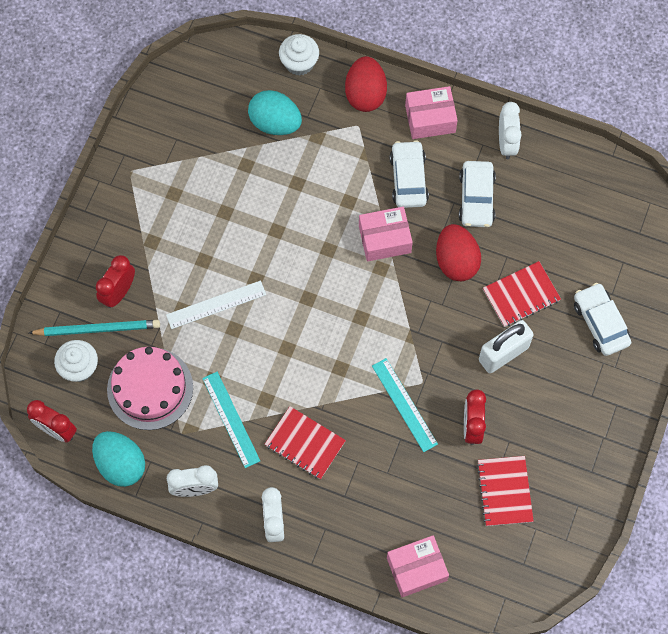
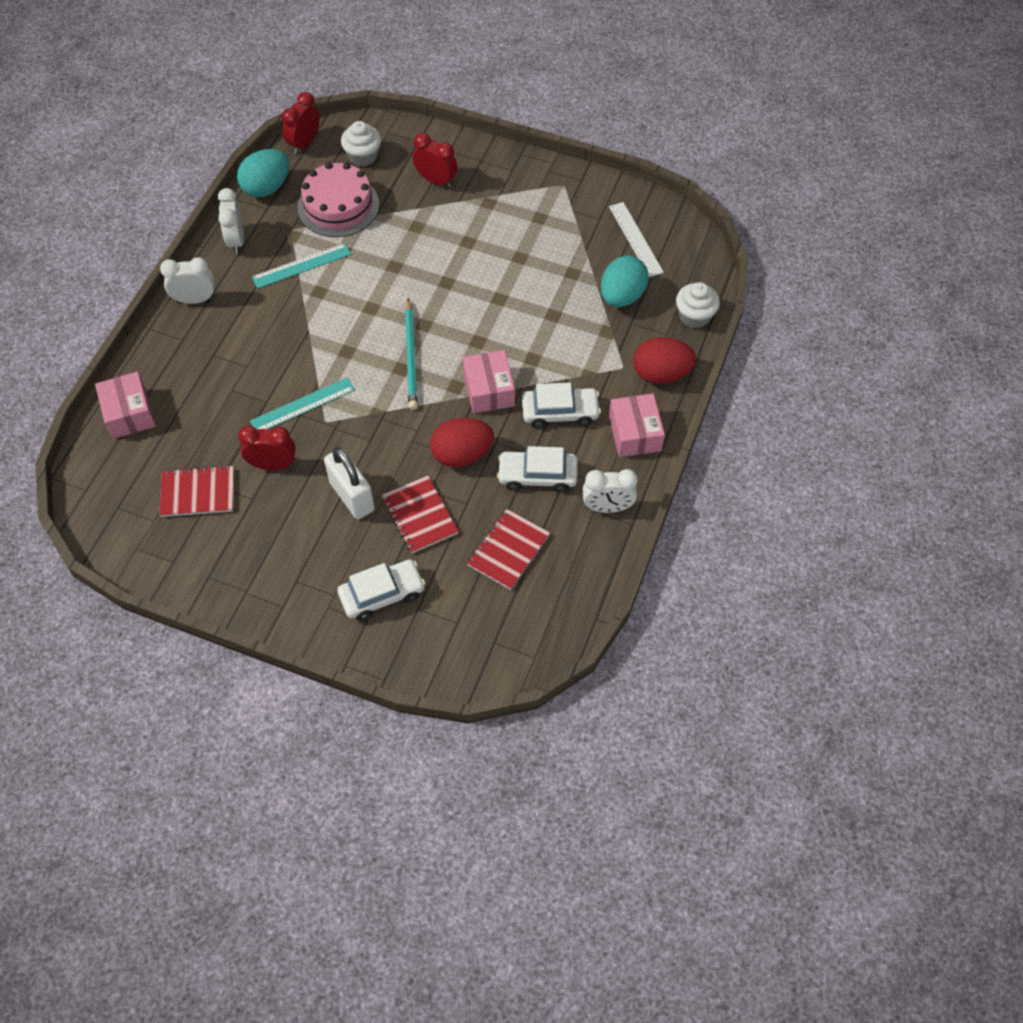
camera: 90 degrees right, 10 degrees down
(97, 329) = (400, 167): turquoise pencil -> turquoise pencil (411, 356)
(216, 305) = (420, 252): white ruler -> white ruler (635, 239)
(305, 443) = (271, 323): red notebook -> red notebook (508, 550)

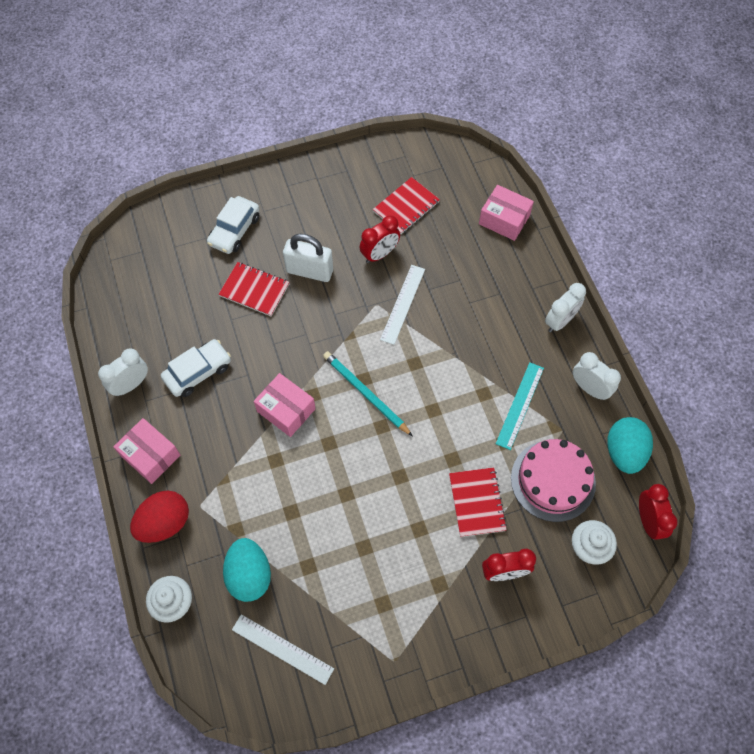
camera: 140 degrees right, 5 degrees up
(303, 405) = (402, 304): turquoise ruler -> white ruler
(462, 454) = (263, 349): red egg -> none
(508, 550) = (177, 309): red notebook -> red notebook (476, 502)
(560, 412) = (219, 431): white car -> none

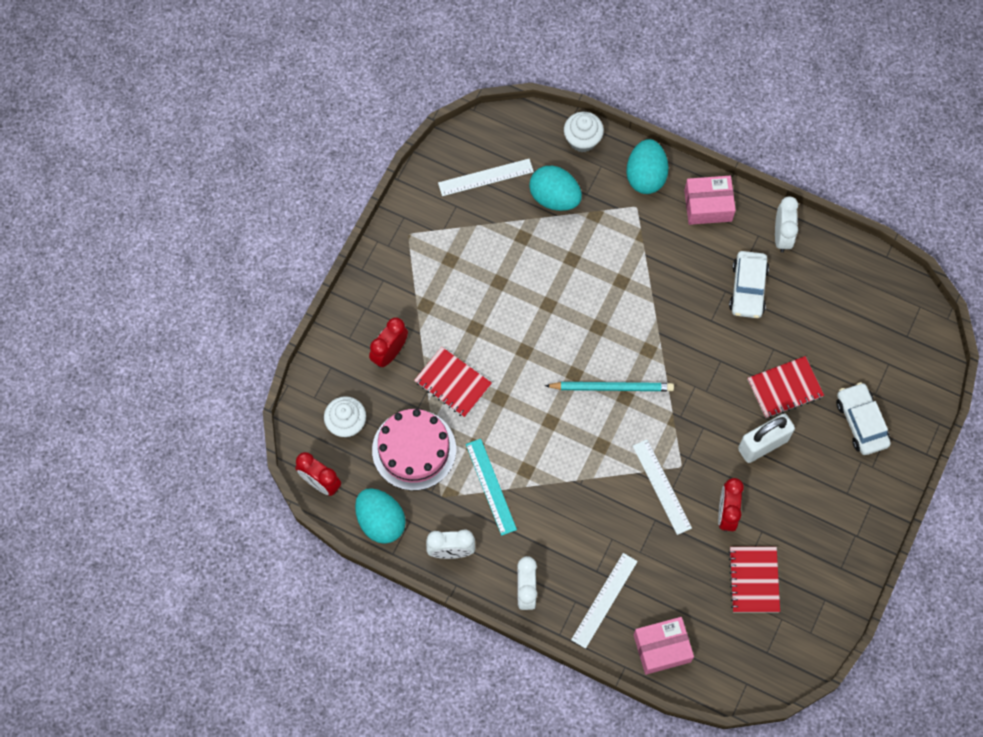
camera: 135 degrees right, 5 degrees up
(165, 523) = (645, 176): red egg -> turquoise egg
(286, 410) = (654, 322): pink box -> none
(513, 273) = (604, 600): none -> white ruler

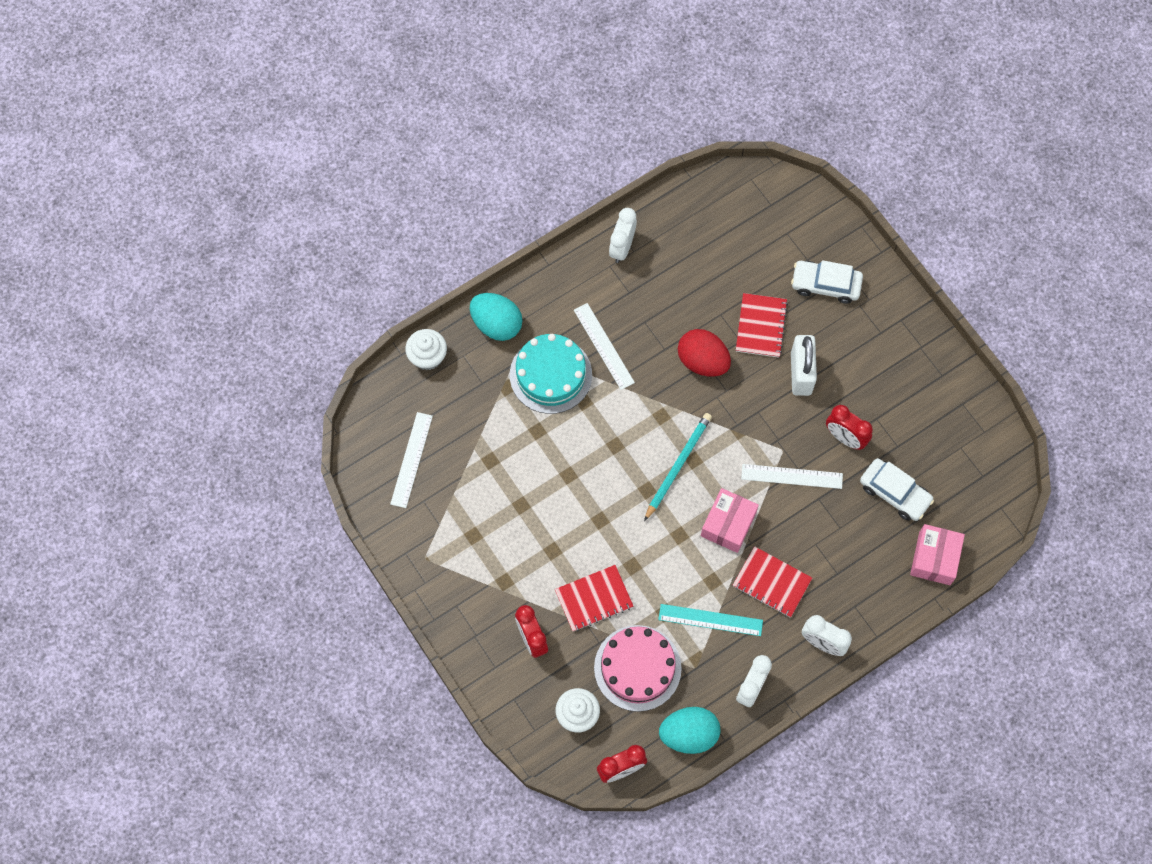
camera: 60 degrees left, 0 degrees up
(554, 197) = (469, 412): turquoise egg -> none
(604, 600) = (866, 582): white ruler -> white ruler (603, 346)
(628, 242) = (550, 375): none -> turquoise cake
(708, 205) = (557, 290): pink box -> pink box (728, 524)
(720, 357) = (702, 361): none -> red egg
(748, 289) = (653, 303): white car -> white car (894, 493)
(754, 580) = (915, 450): red notebook -> red notebook (772, 582)
(782, 236) = (622, 247): white clock -> white clock turned 105 degrees counterclockwise

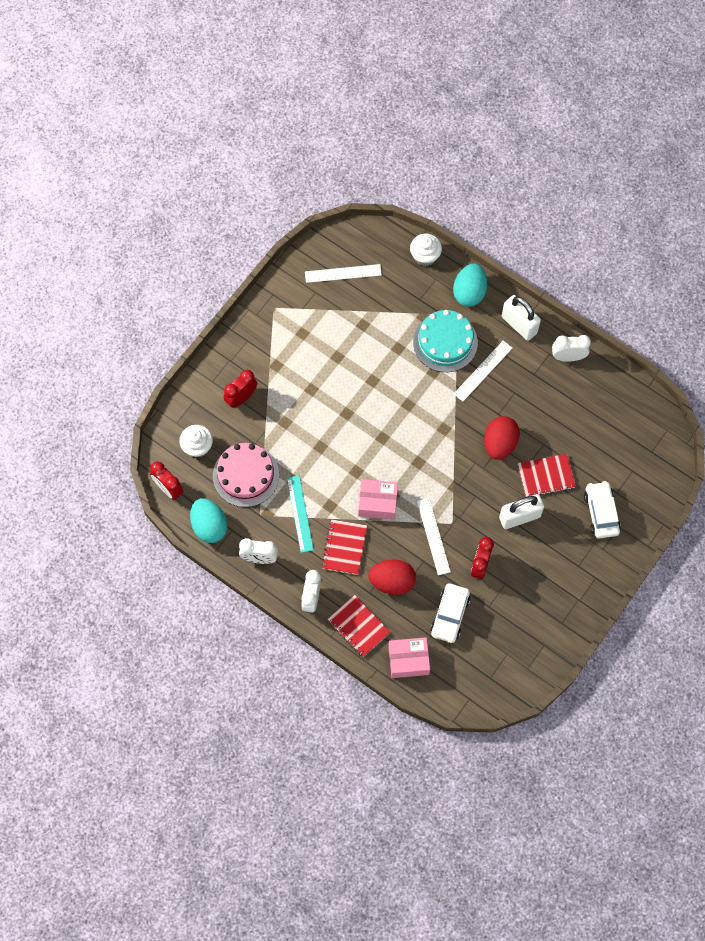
camera: 70 degrees right, 0 degrees up
(560, 285) = (519, 325): none -> white padlock
(594, 599) = (286, 429): red notebook -> red notebook (358, 626)
(677, 466) = (409, 453): turquoise pencil -> none
(832, 543) = (392, 581): none -> red egg

